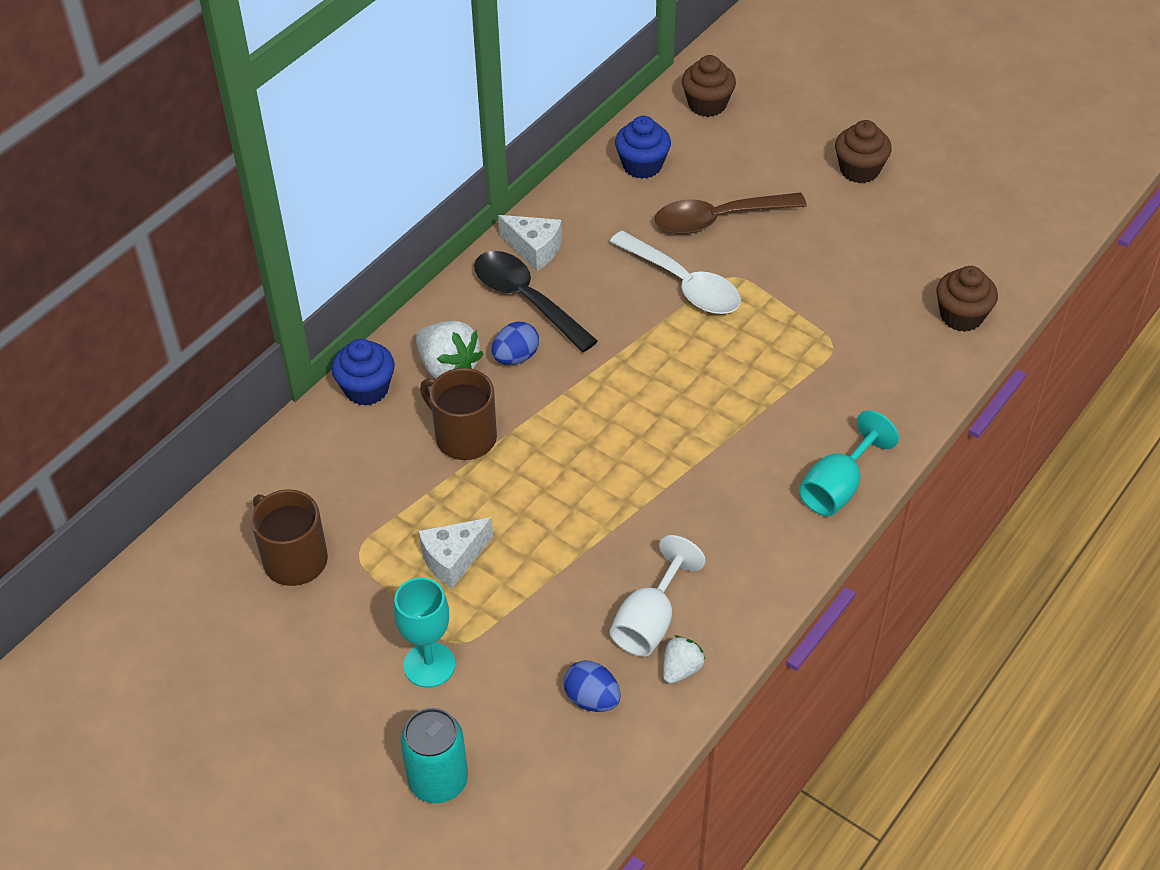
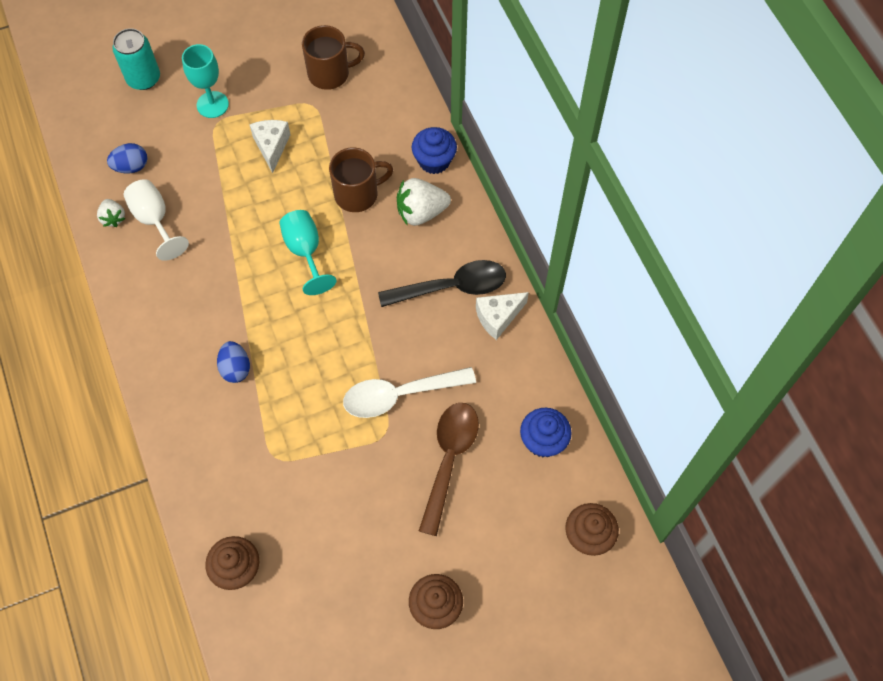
camera: 120 degrees right, 15 degrees up
(515, 357) = (403, 254): blue egg -> blue egg (235, 368)
(837, 487) = (162, 379): turquoise goblet -> turquoise goblet (305, 251)

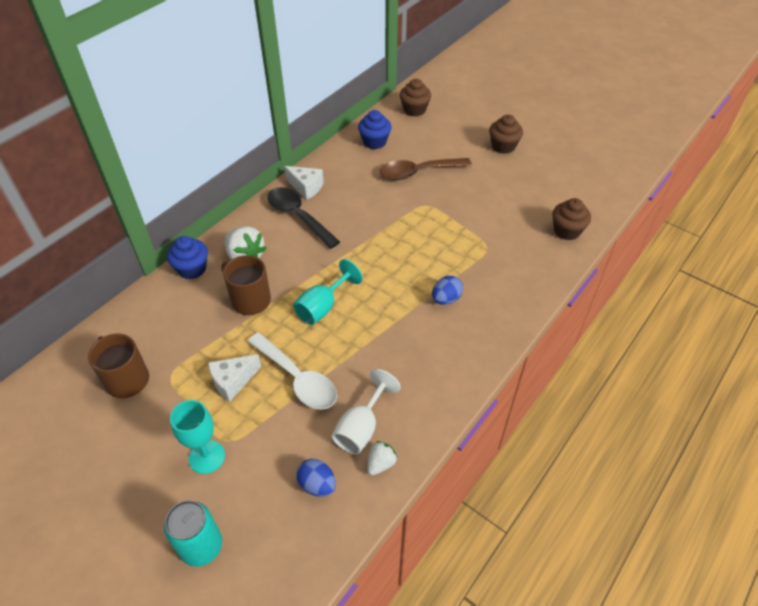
camera: 120 degrees left, 15 degrees down
(400, 395) = (395, 209): white spoon -> white spoon (297, 378)

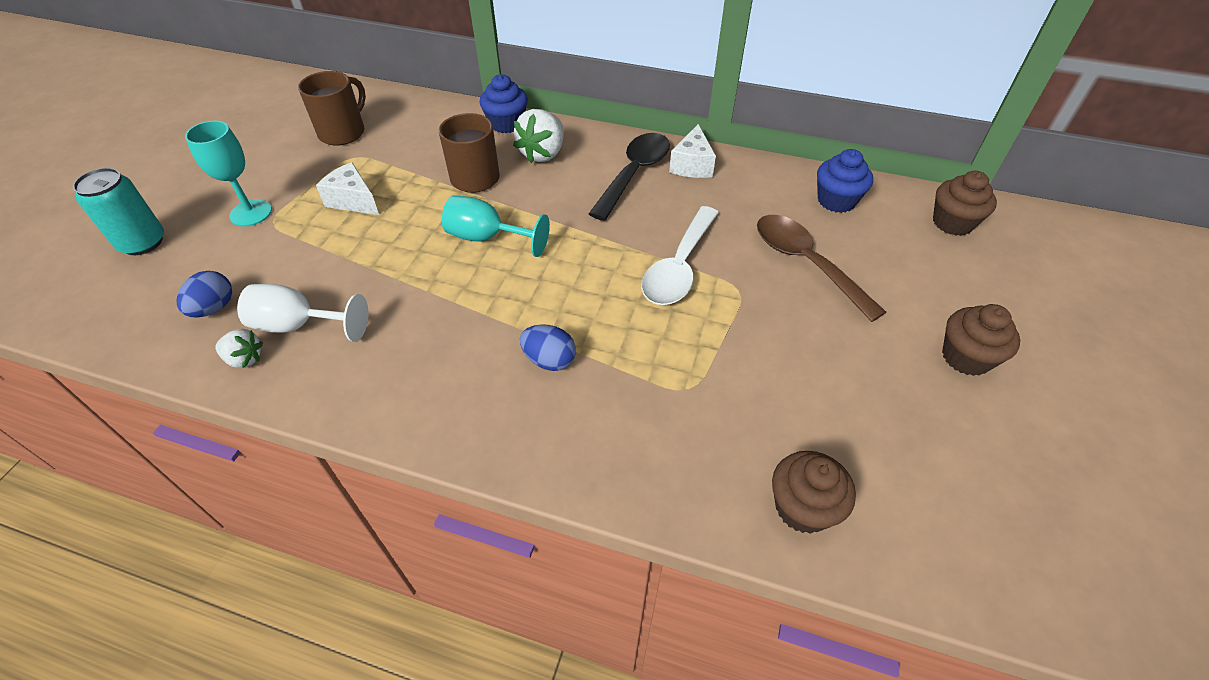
camera: 70 degrees right, 0 degrees up
(297, 378) = (366, 248): white spoon -> white spoon (679, 267)

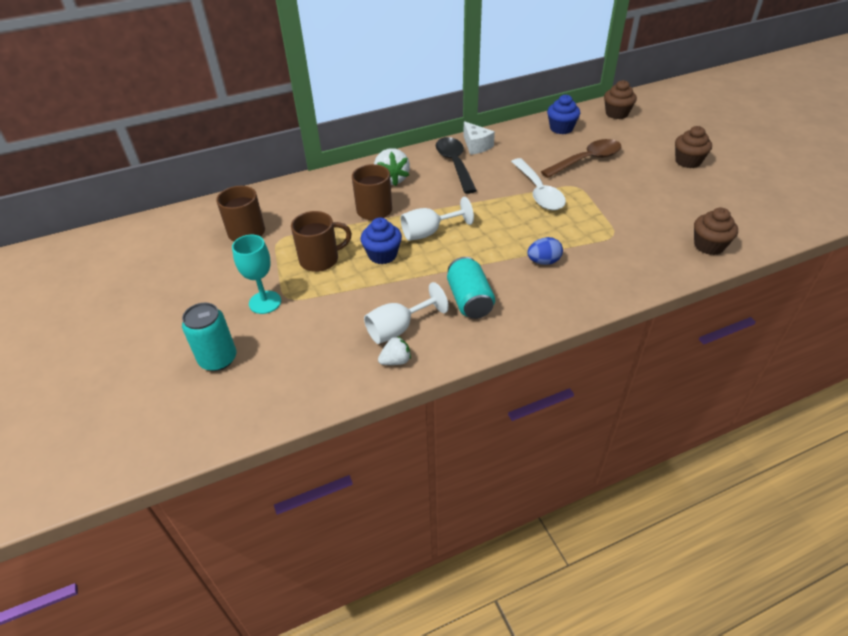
camera: 40 degrees left, 5 degrees down
(214, 308) = (333, 354): blue egg -> none
(353, 200) = (320, 259): white cheese -> brown mug
(404, 346) = (469, 300): none -> turquoise can
(487, 238) = (429, 232): turquoise goblet -> white goblet
(506, 124) = (345, 176): blue cupcake -> blue cupcake (382, 255)
(806, 263) = (586, 160): brown spoon -> brown spoon turned 135 degrees clockwise

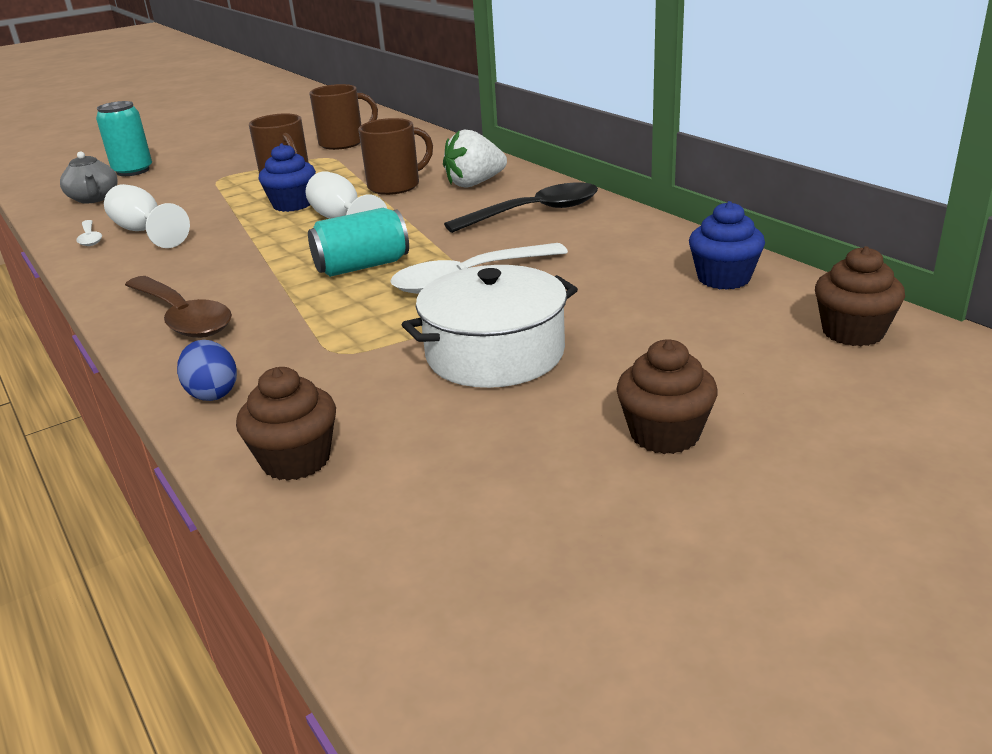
camera: 80 degrees right, 15 degrees down
(265, 302) = (214, 171): turquoise goblet -> none
(288, 375) = (94, 198): none -> grey teapot
(396, 361) = (90, 238): white strawberry -> white spoon
(469, 300) = (185, 261): turquoise can -> turquoise can (362, 266)
(476, 146) = (603, 219): white cheese -> none
(543, 261) = (264, 299): blue egg -> blue egg (212, 393)
(586, 160) = (602, 311): brown spoon -> brown spoon (182, 317)
(622, 191) = (495, 353): none -> white pot

